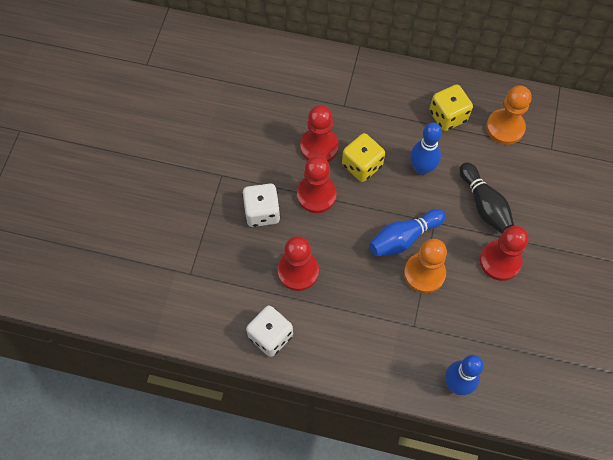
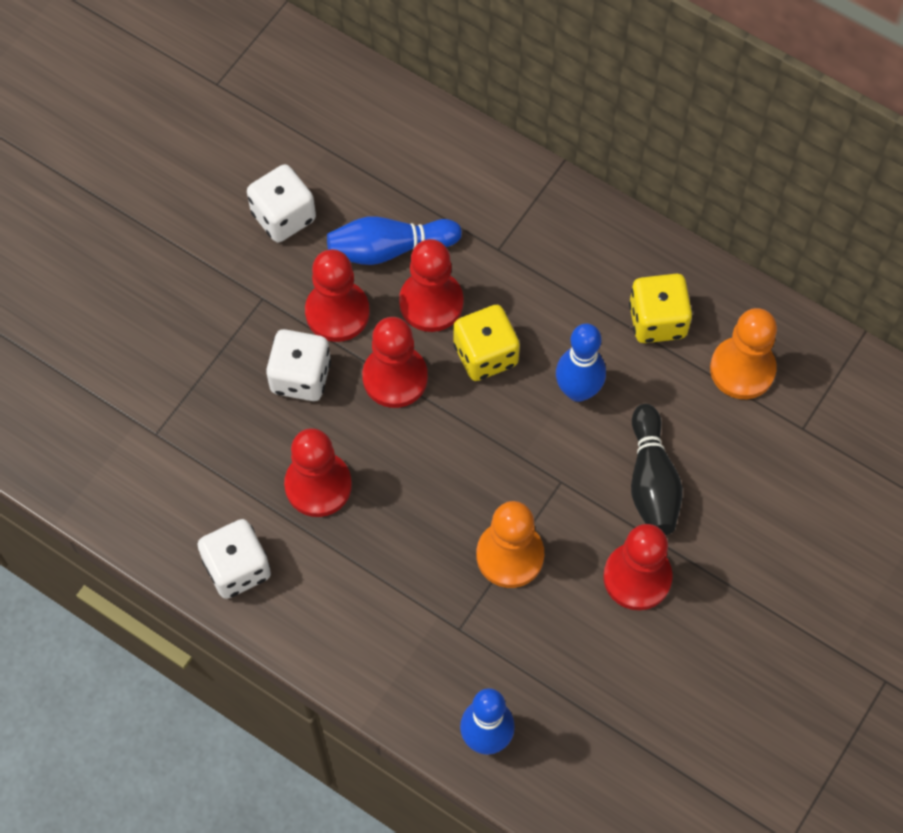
camera: 20 degrees right, 0 degrees up
(215, 125) = (283, 216): none -> white dice
(268, 169) = (337, 312): none -> red pawn
(403, 238) = (501, 490): blue bowling pin -> blue bowling pin (389, 248)

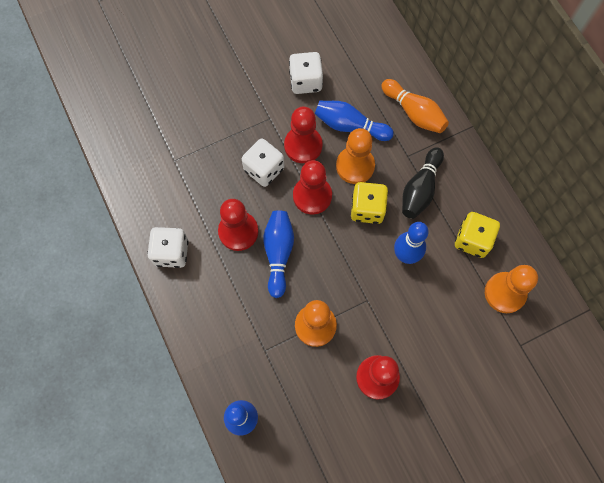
camera: 30 degrees right, 5 degrees up
(396, 485) = (278, 254): none -> blue bowling pin
(431, 302) = (355, 166): red pawn -> orange pawn
(470, 182) = (414, 113): none -> orange bowling pin
(651, 481) = (417, 328): black bowling pin -> black bowling pin (420, 189)

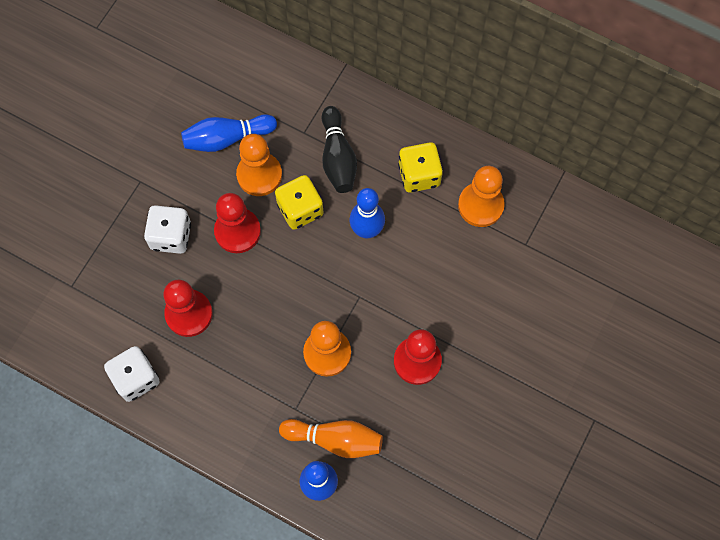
camera: 35 degrees left, 0 degrees up
(278, 254) = (244, 309): blue bowling pin -> none
(303, 146) = (193, 187): red pawn -> none
(305, 81) = (150, 121): white dice -> none
(414, 113) = (281, 85): orange bowling pin -> orange bowling pin (335, 439)

